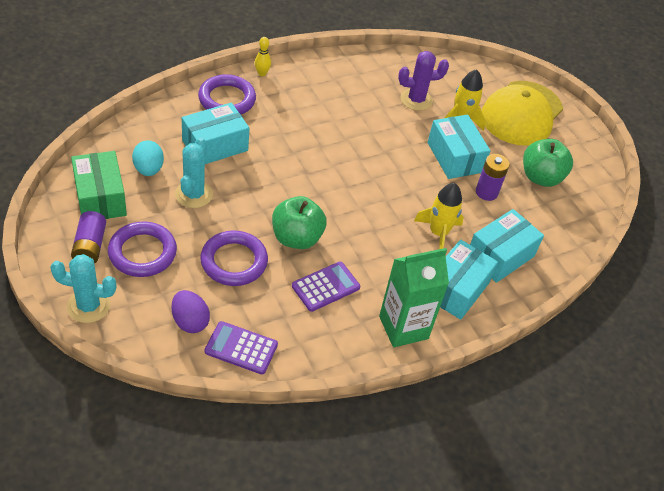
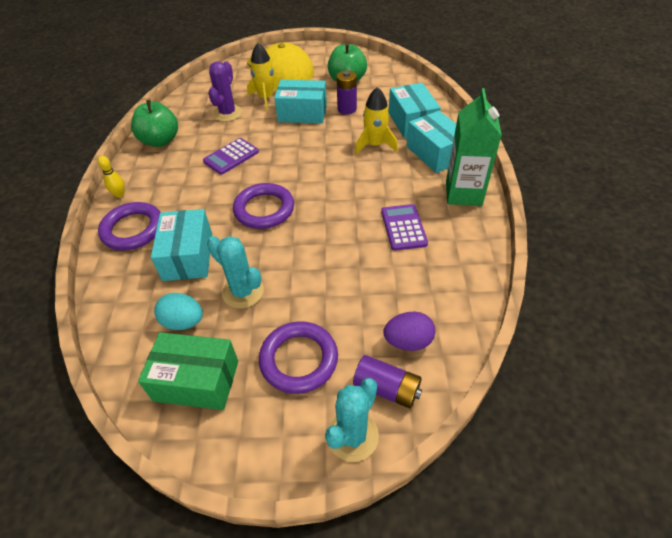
camera: 55 degrees left, 0 degrees up
(90, 246) = (264, 411): purple battery -> purple battery (387, 388)
(234, 261) = (346, 284): purple ring -> purple ring (264, 209)
(241, 348) = (454, 308): purple calculator -> purple calculator (231, 157)
(296, 238) = (339, 230): green apple -> green apple (160, 141)

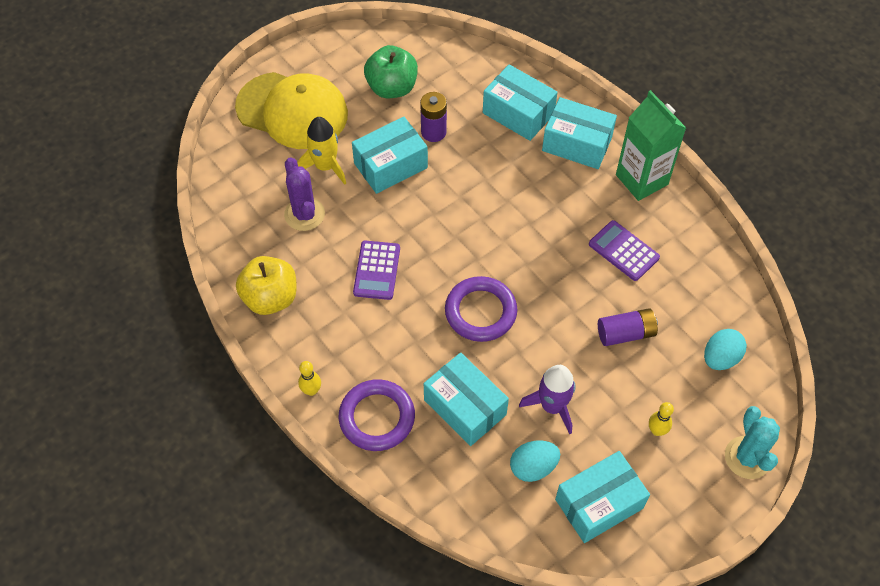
camera: 40 degrees left, 10 degrees up
(160, 141) = (270, 298): green apple -> yellow apple
(196, 381) = (599, 503): green box -> turquoise box
(243, 292) = (552, 406): turquoise cactus -> purple rocket
(299, 359) = (657, 430): purple ring -> yellow bowling pin
(375, 145) = (510, 167): yellow rocket -> none
(387, 388) = (738, 406): purple battery -> purple battery (625, 333)
(408, 341) = (720, 358): purple egg -> turquoise egg

